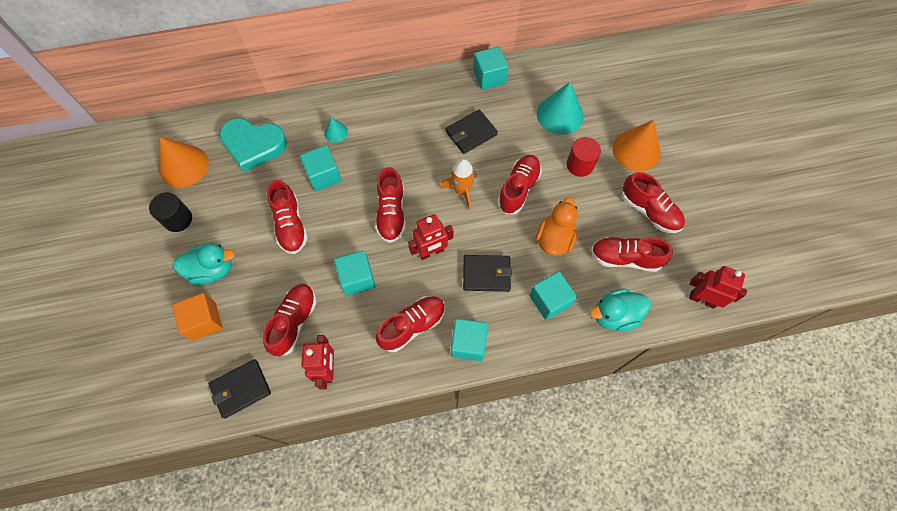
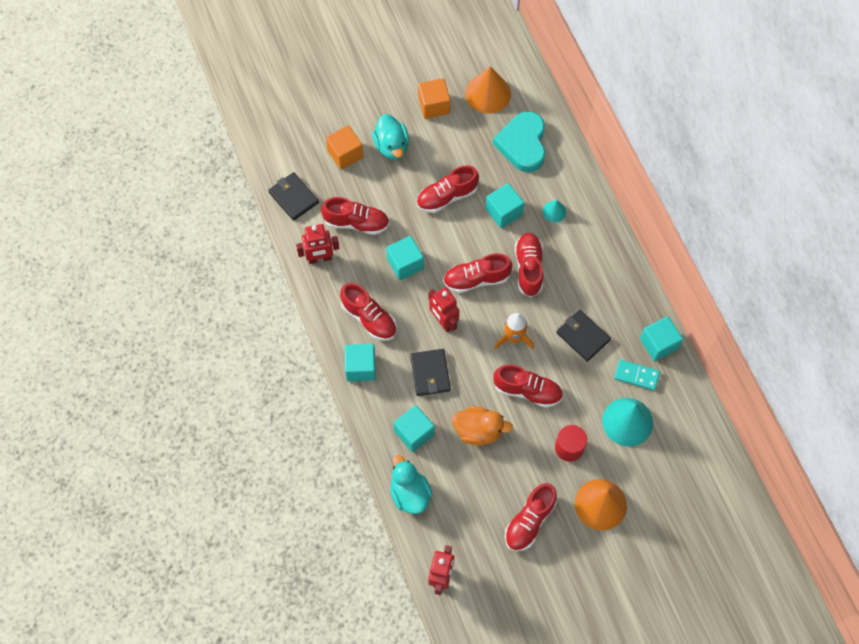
camera: 80 degrees right, 0 degrees up
(178, 219) = (434, 105): black cylinder -> orange cube
(517, 99) = (636, 375): none -> turquoise domino
(625, 258) = (471, 500): red shoe -> red shoe (528, 268)

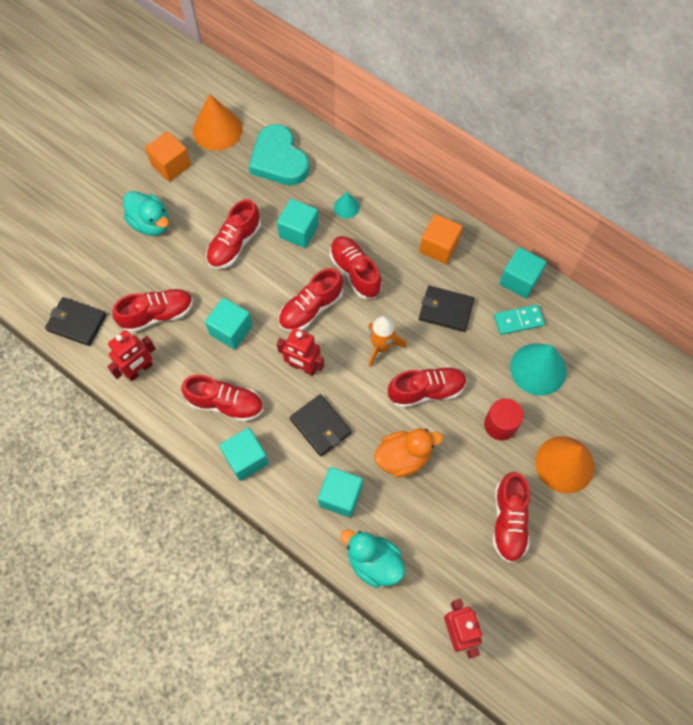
camera: 30 degrees left, 0 degrees up
(345, 154) = (107, 253): orange cube -> orange cube (439, 247)

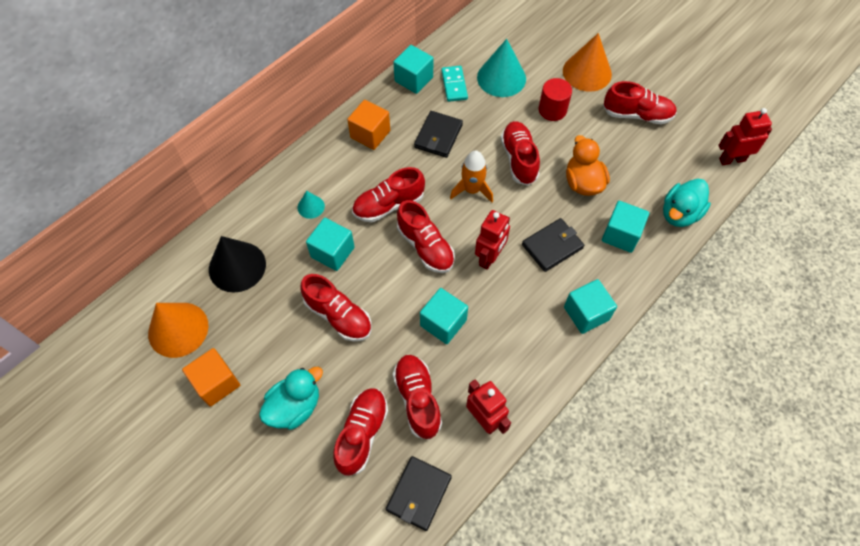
camera: 85 degrees left, 5 degrees down
(225, 404) = (527, 331): red shoe -> red shoe (362, 434)
(279, 160) = (237, 266): turquoise heart -> black cone

